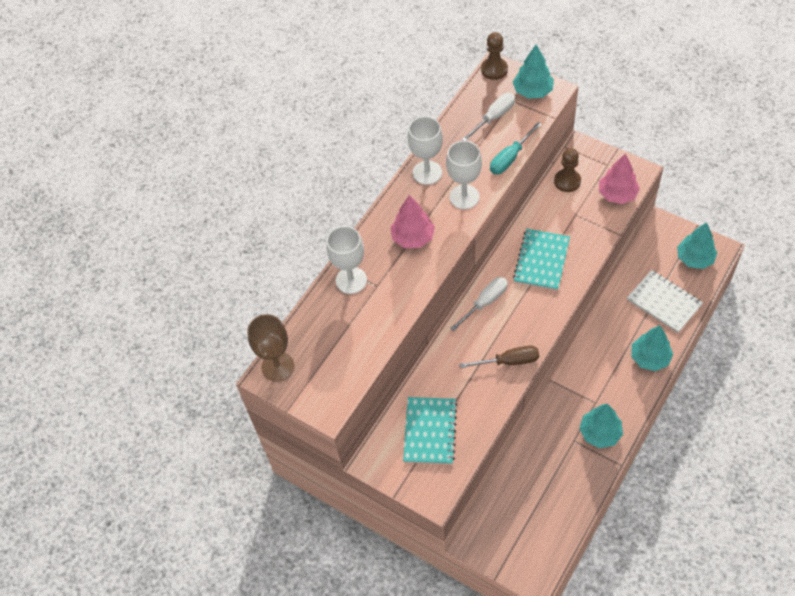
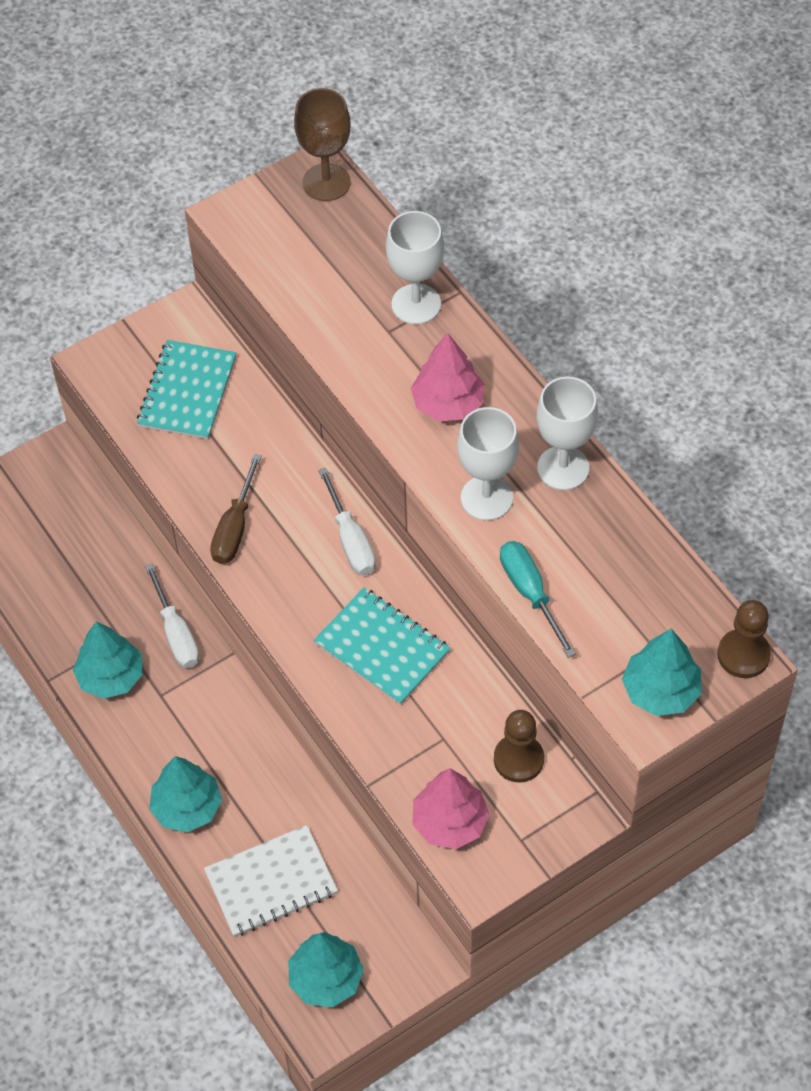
camera: 110 degrees right, 0 degrees up
(430, 431) = (187, 392): turquoise notebook -> turquoise notebook turned 75 degrees clockwise
(494, 117) = (631, 607): white screwdriver -> white screwdriver (176, 633)

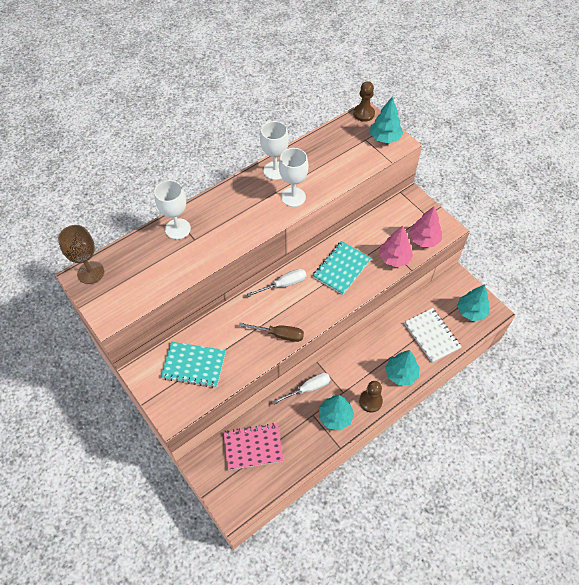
camera: 95 degrees left, 0 degrees up
(72, 537) = (253, 447): none -> pink notebook
(448, 404) = (239, 213): pink tree -> pink tree (394, 258)
(518, 759) = (390, 217): brown pawn -> brown pawn (370, 401)
(530, 593) = (342, 180): turquoise screwdriver -> none

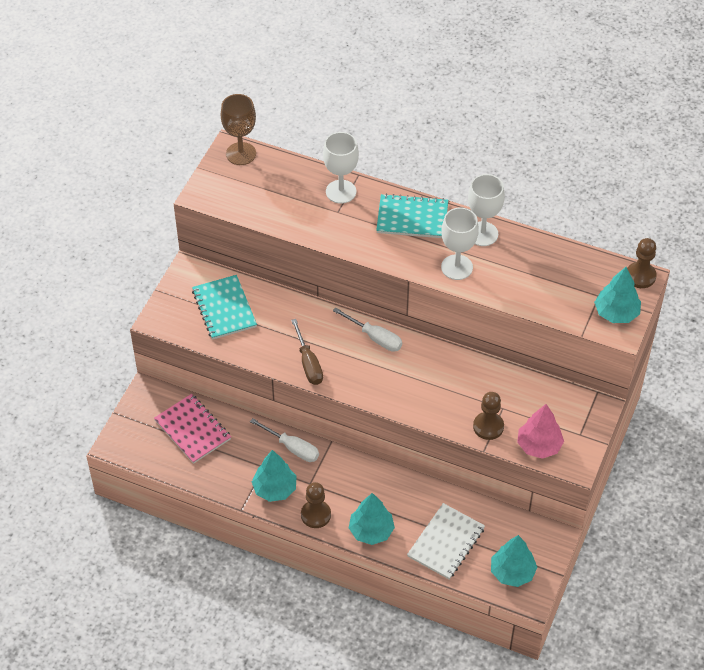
camera: 60 degrees right, 5 degrees down
(341, 268) = (435, 381): turquoise notebook -> turquoise notebook (412, 218)
(394, 258) = (488, 427): pink tree -> brown pawn

